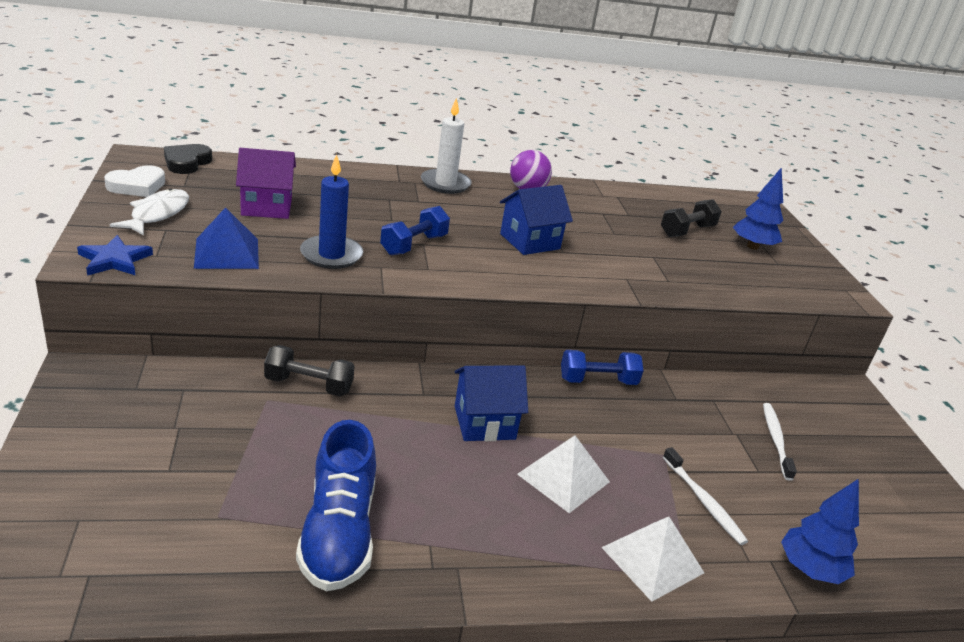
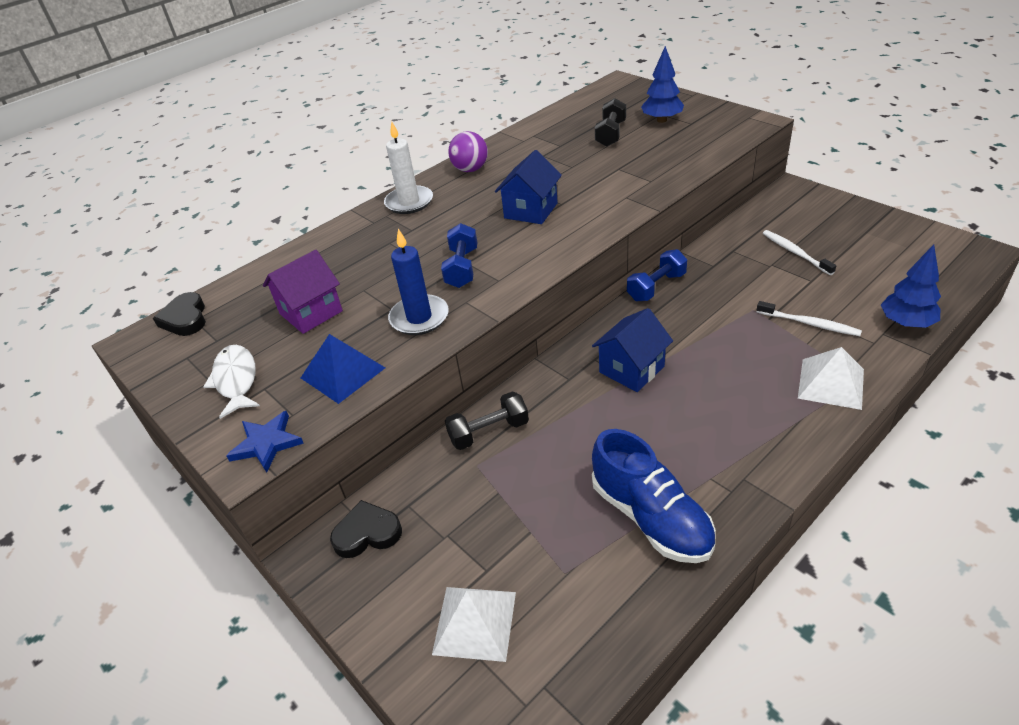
camera: 25 degrees left, 10 degrees up
(132, 386) = (367, 533): none -> black heart
(137, 186) = (178, 368): white heart -> none
(563, 478) = (722, 370): white pyramid -> white pyramid (475, 622)

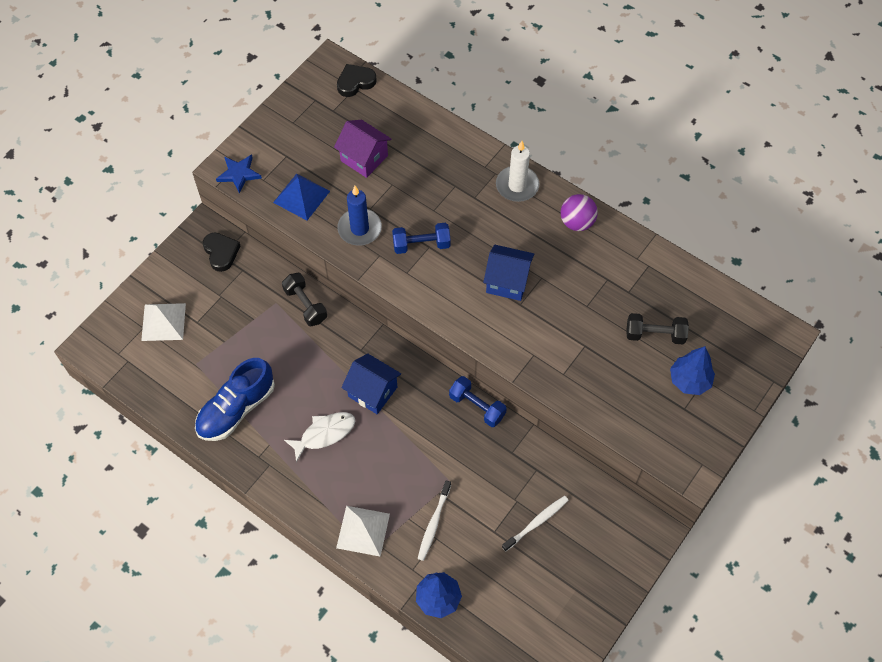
camera: 75 degrees right, 20 degrees up
(236, 380) = (293, 137): white fish -> white fish (324, 434)

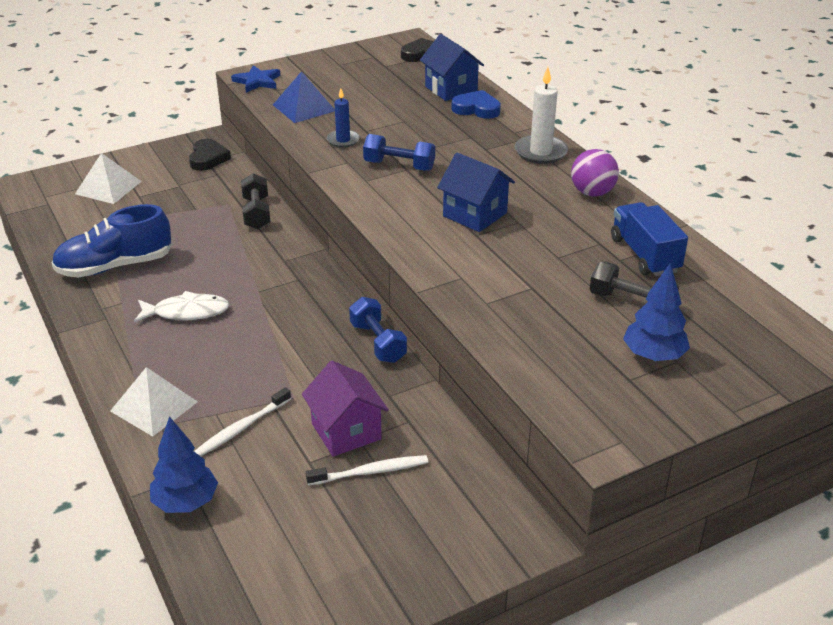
camera: 25 degrees right, 25 degrees down
(359, 229) = (343, 140): blue candle -> blue candle, size x0.64
(364, 158) = (389, 99): purple house -> purple house (346, 431)
(372, 392) = (269, 295): blue house -> blue house (451, 89)
(440, 146) = (476, 109): none -> blue heart
(642, 280) = (644, 255): none -> blue truck

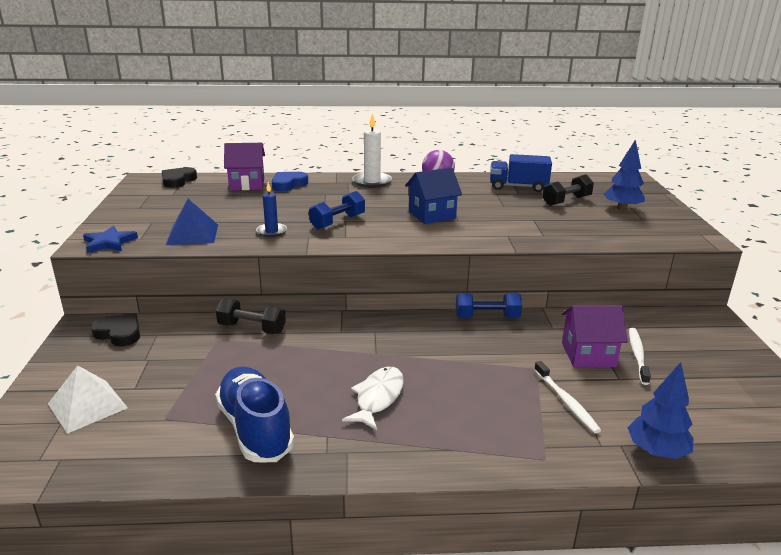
camera: 65 degrees left, 10 degrees down
(115, 266) = (255, 428): blue shoe -> blue shoe turned 150 degrees clockwise
(154, 406) = (514, 445): white pyramid -> none
(451, 89) = (247, 184): blue house -> purple house

